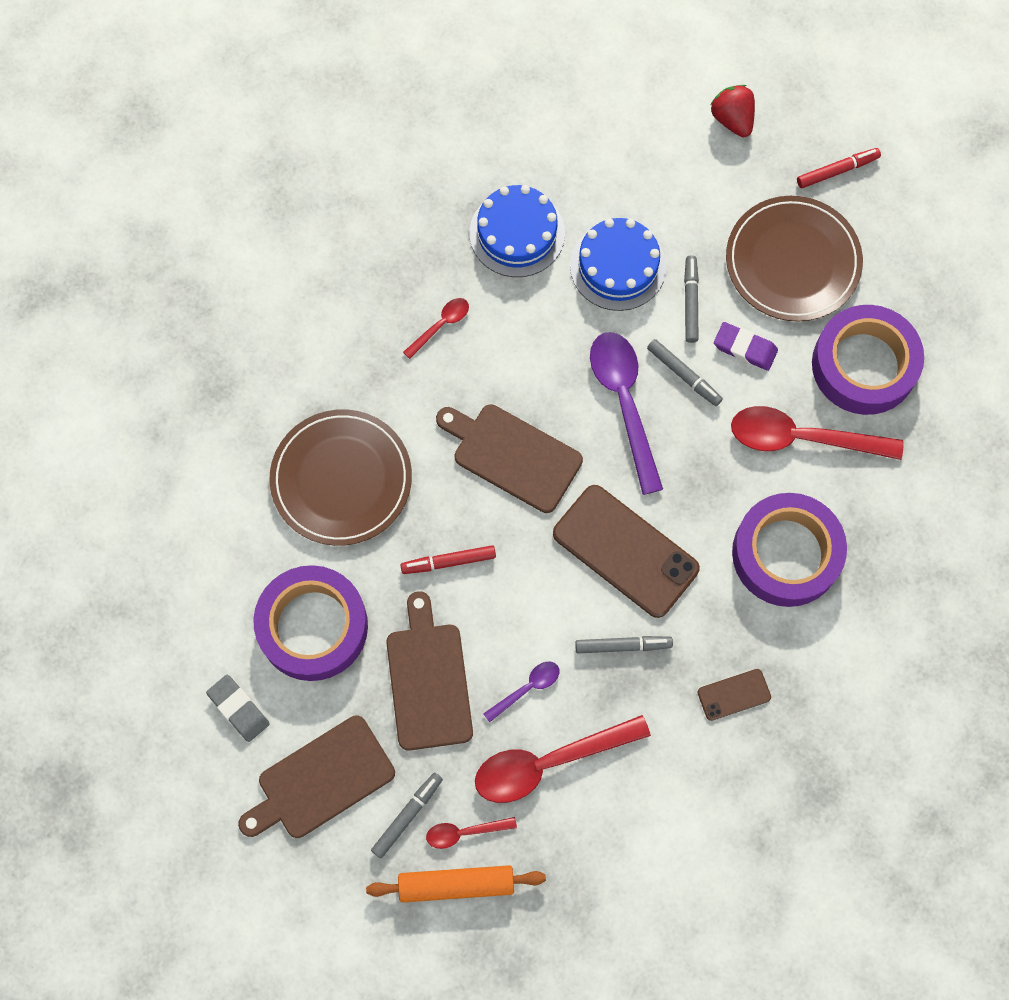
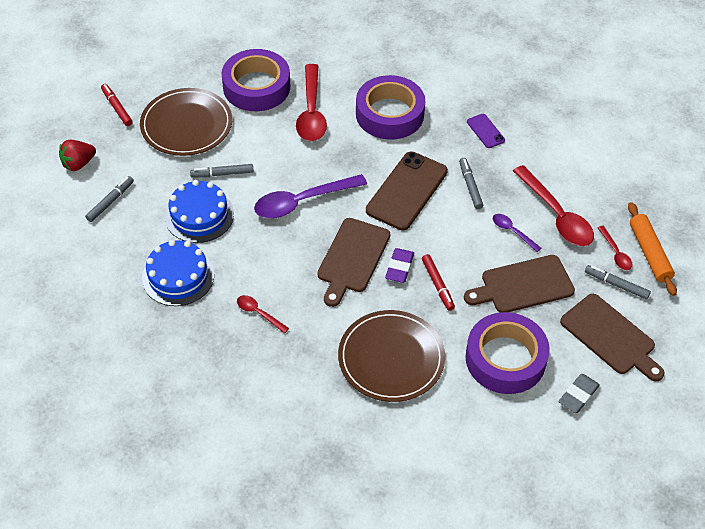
camera: 100 degrees left, 20 degrees down
(683, 375) = (277, 173): grey marker -> grey marker (110, 202)
(734, 695) = (485, 131): brown phone -> purple phone
(745, 348) = (253, 144): purple eraser -> purple eraser (399, 267)

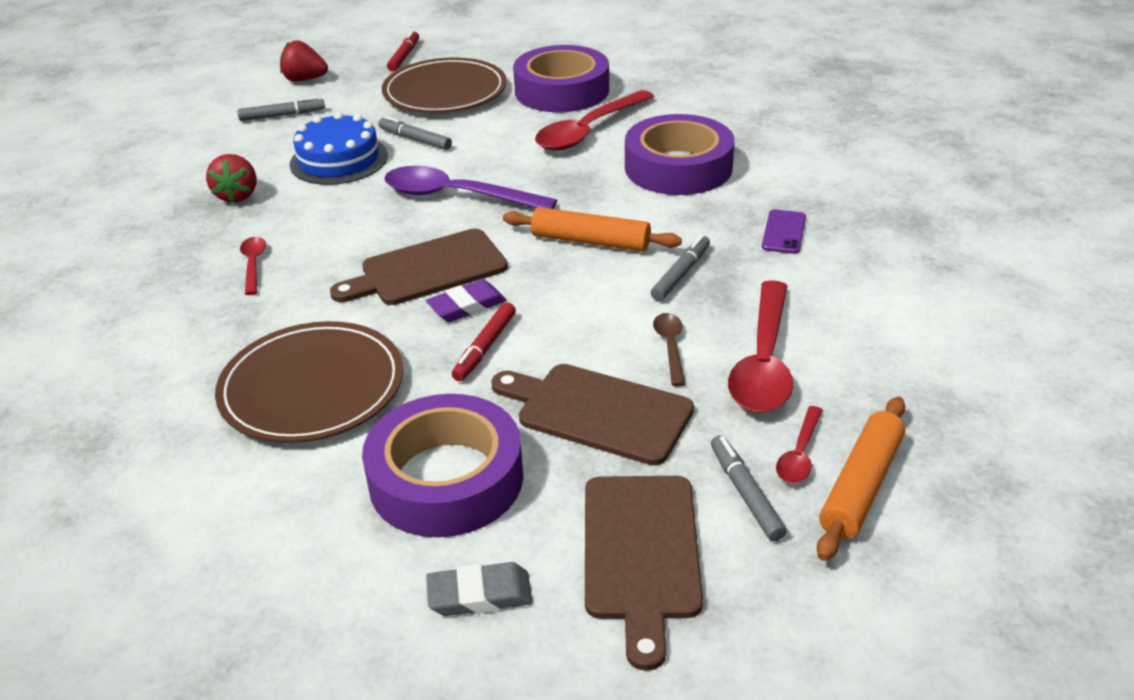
camera: 45 degrees right, 15 degrees down
(178, 276) = (237, 196): blue cake -> red strawberry
(406, 191) = (590, 241): brown phone -> orange rolling pin
(512, 231) = (670, 347): purple spoon -> brown spoon

